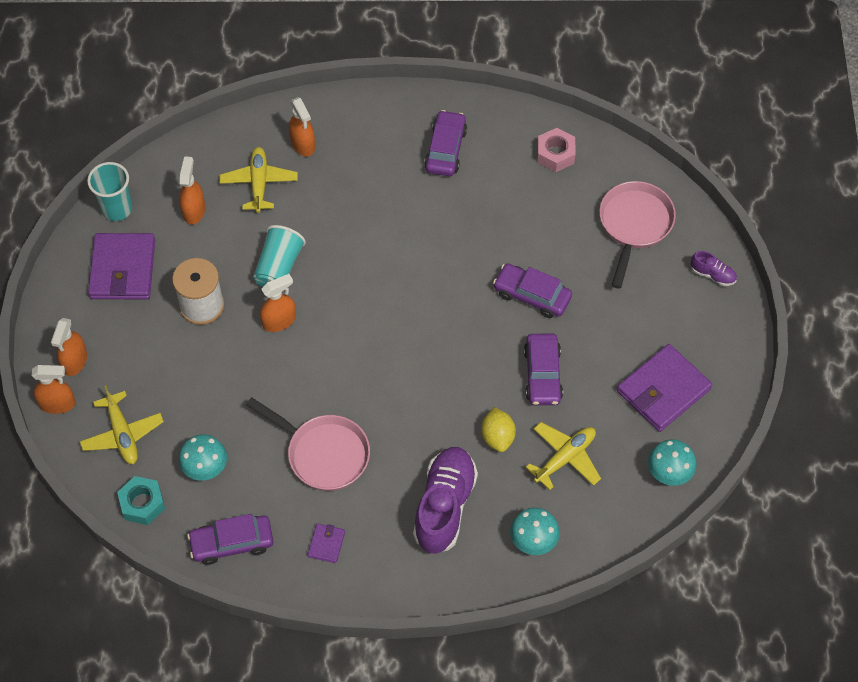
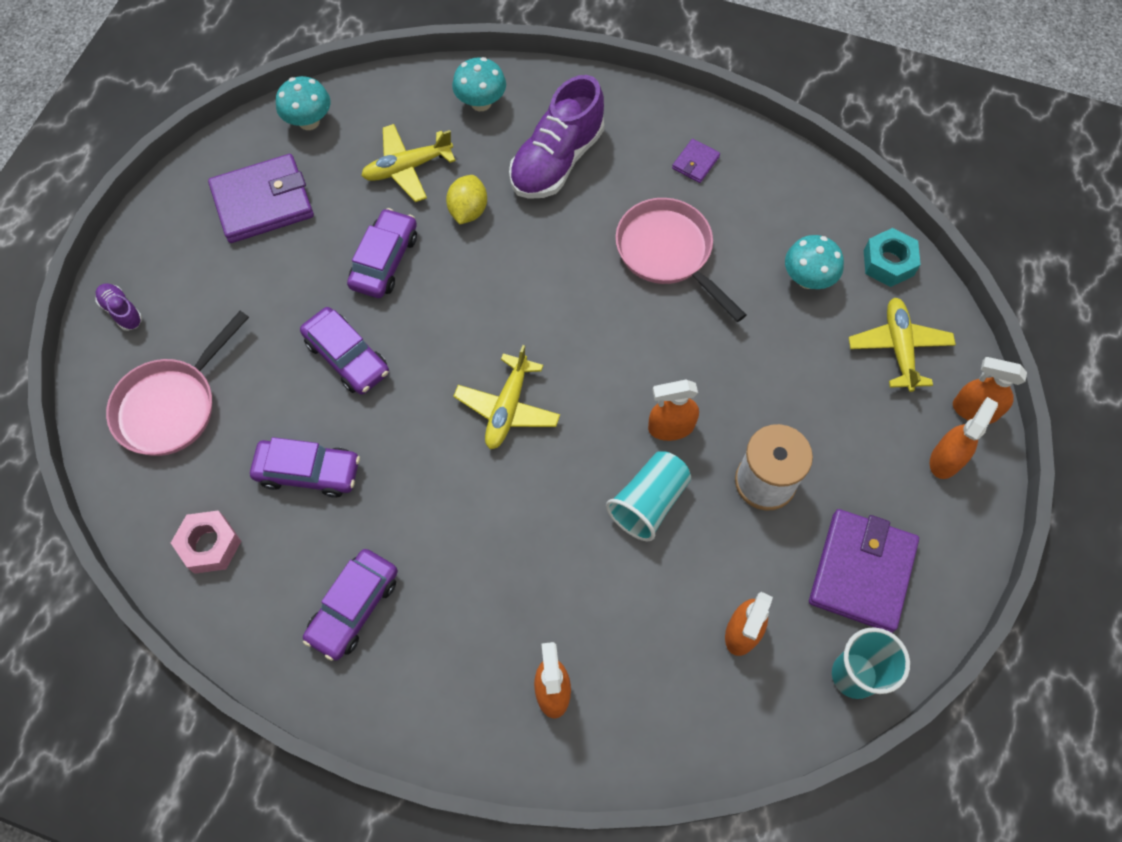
camera: 160 degrees left, 5 degrees up
(232, 543) = (796, 193): purple car -> purple car (308, 472)
(259, 183) = (637, 645): yellow plane -> yellow plane (507, 408)

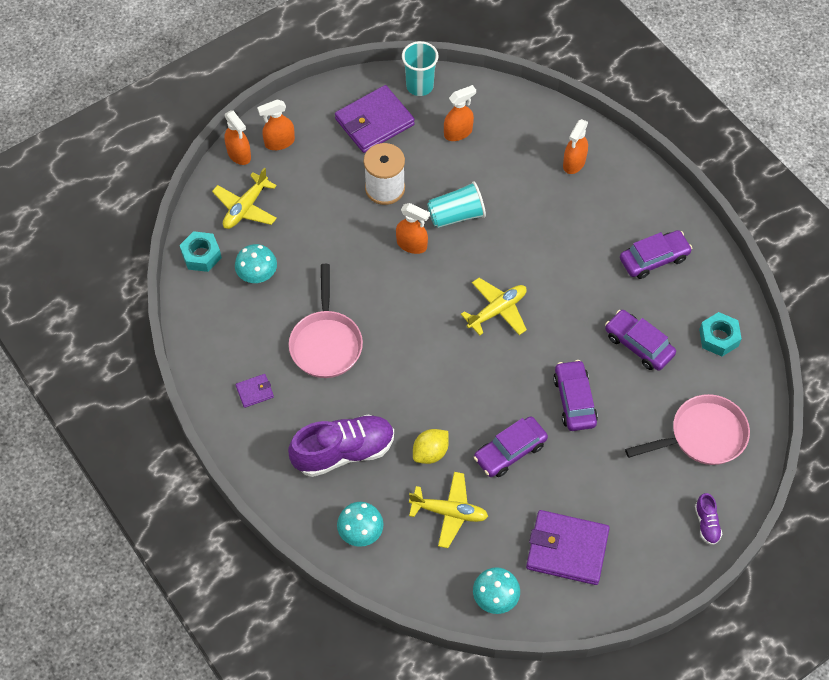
camera: 145 degrees left, 5 degrees down
(210, 545) = (718, 338): pink nut -> turquoise nut

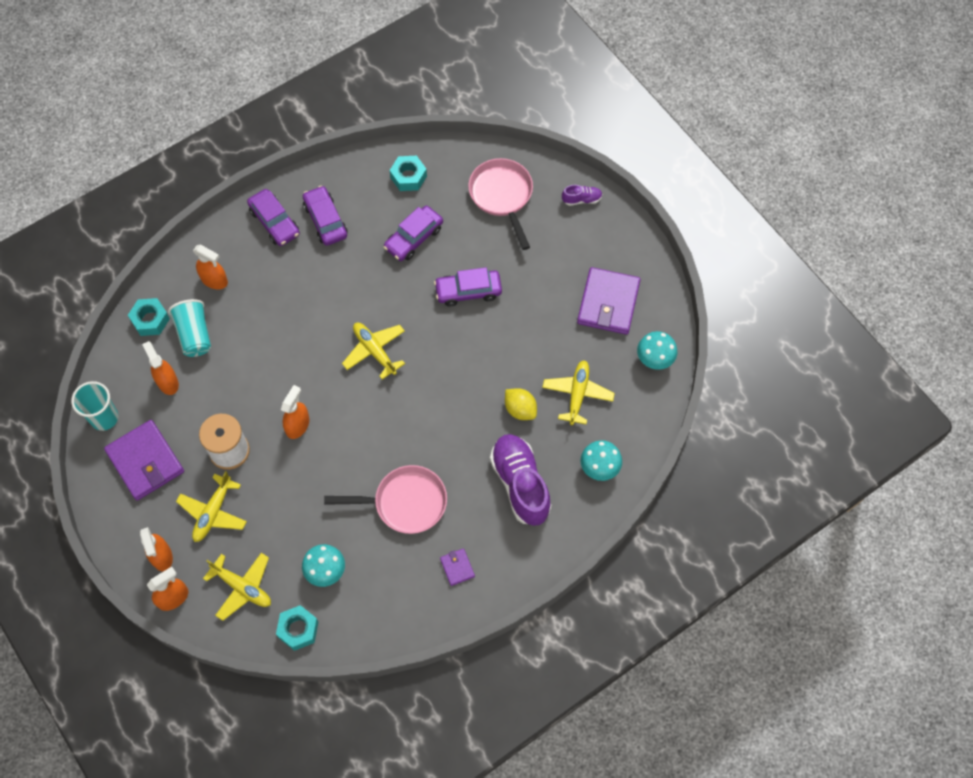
camera: 90 degrees left, 5 degrees up
(321, 179) = (213, 512): none -> yellow plane
(456, 215) = (266, 385): turquoise cup -> turquoise cup (194, 335)
(510, 451) = (518, 344): purple car -> purple car (274, 222)
(525, 113) = (150, 320): none -> turquoise nut

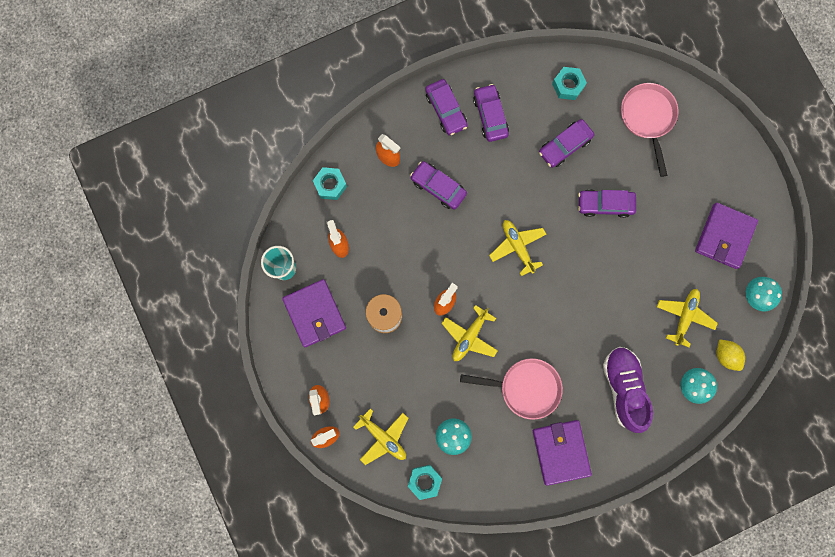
camera: 10 degrees right, 15 degrees up
(194, 335) = (366, 205): turquoise cup -> none
(213, 512) = (366, 368): yellow plane -> yellow plane (469, 336)
(275, 303) = (438, 187): none -> purple car
(457, 567) = (560, 452): purple wallet -> purple wallet, size x2.18
(520, 409) = (633, 322): yellow lemon -> yellow lemon (726, 355)
(581, 199) = (717, 133): purple shoe -> none

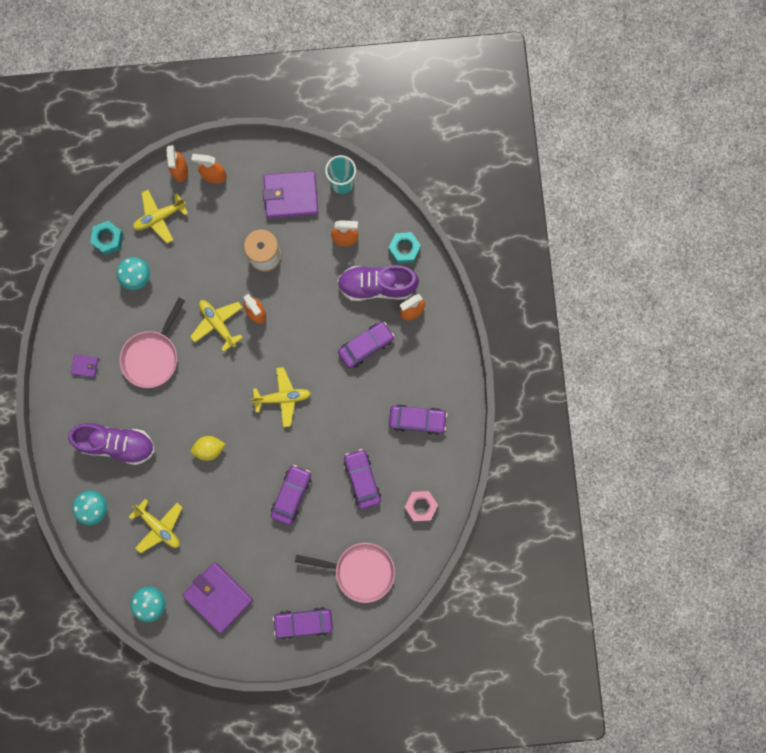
camera: 110 degrees right, 0 degrees up
(376, 198) = (377, 286): none -> purple shoe
(446, 110) = (438, 380): purple car -> purple car (303, 622)
(560, 452) = (85, 366): purple wallet -> purple wallet, size x0.46
(568, 85) = (420, 506): turquoise nut -> pink nut
(726, 355) = (108, 550): yellow lemon -> yellow lemon (209, 449)

